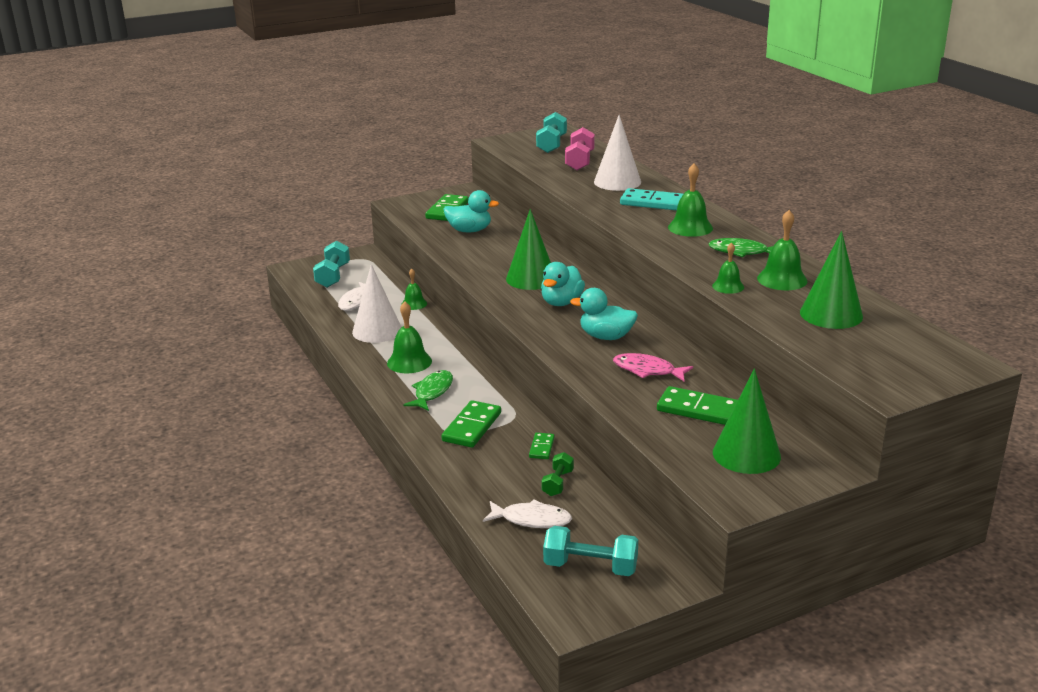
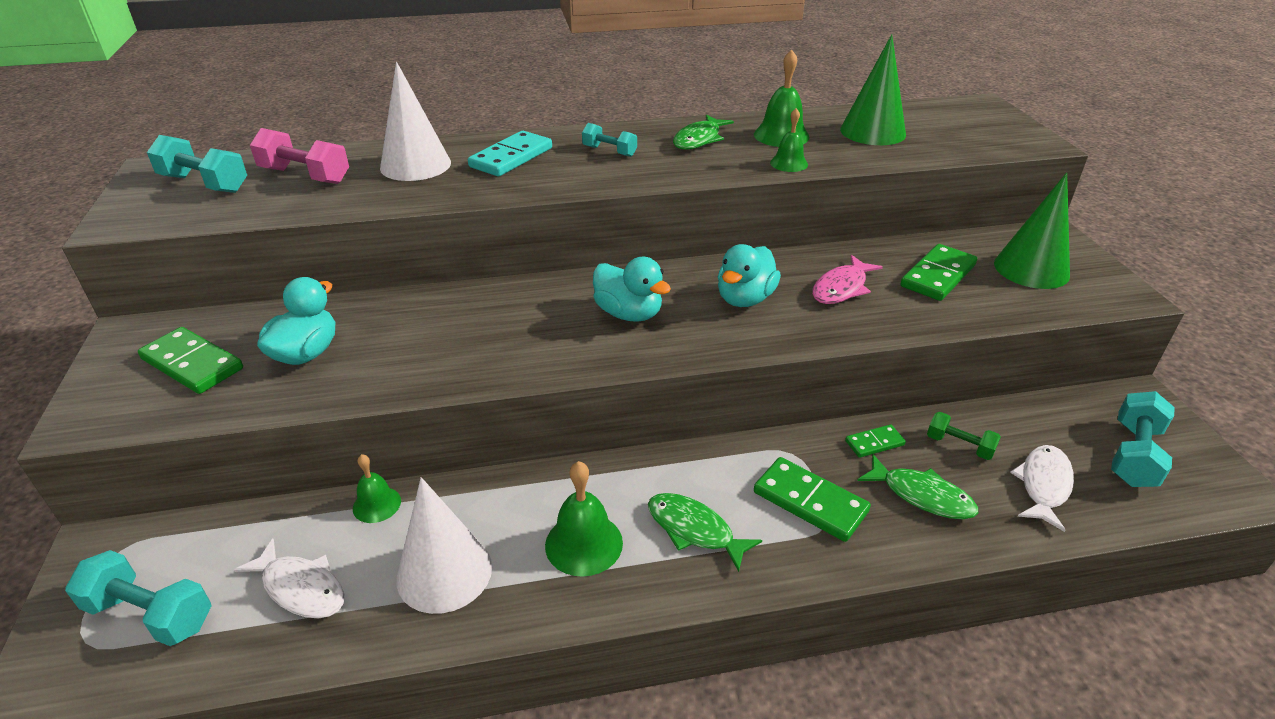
camera: 75 degrees left, 10 degrees up
(496, 468) = (922, 495): none -> green fish
(531, 278) = (535, 325): green cone -> none
(541, 447) = (874, 443): green domino -> green domino turned 45 degrees counterclockwise
(690, 227) = (609, 151): green bell -> turquoise dumbbell

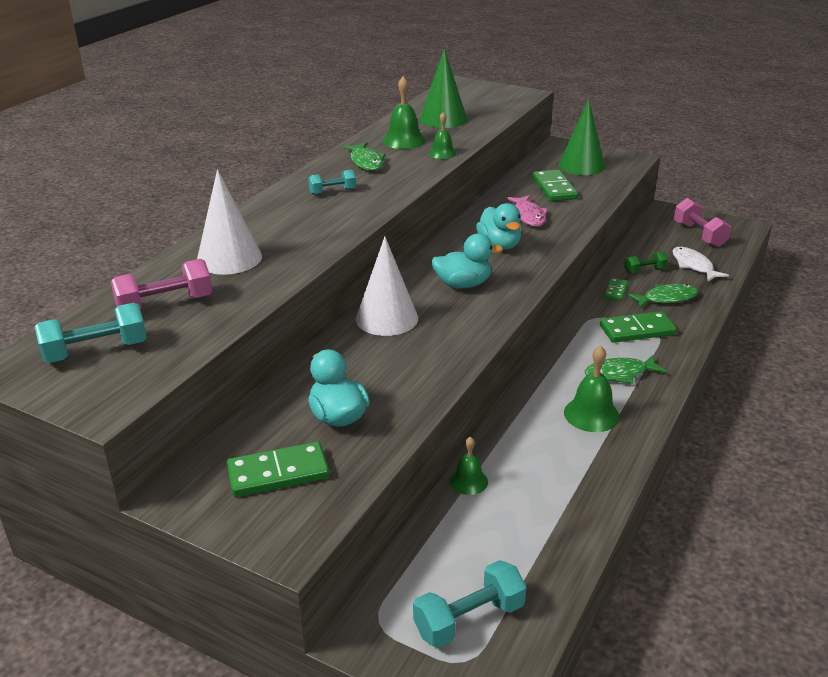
camera: 50 degrees left, 5 degrees down
(301, 588) = (515, 539): white fish -> none
(444, 572) = (562, 474): white cone -> white cone (387, 318)
(511, 157) = (282, 223): turquoise domino -> none
(1133, 455) = (699, 235): turquoise dumbbell -> pink dumbbell

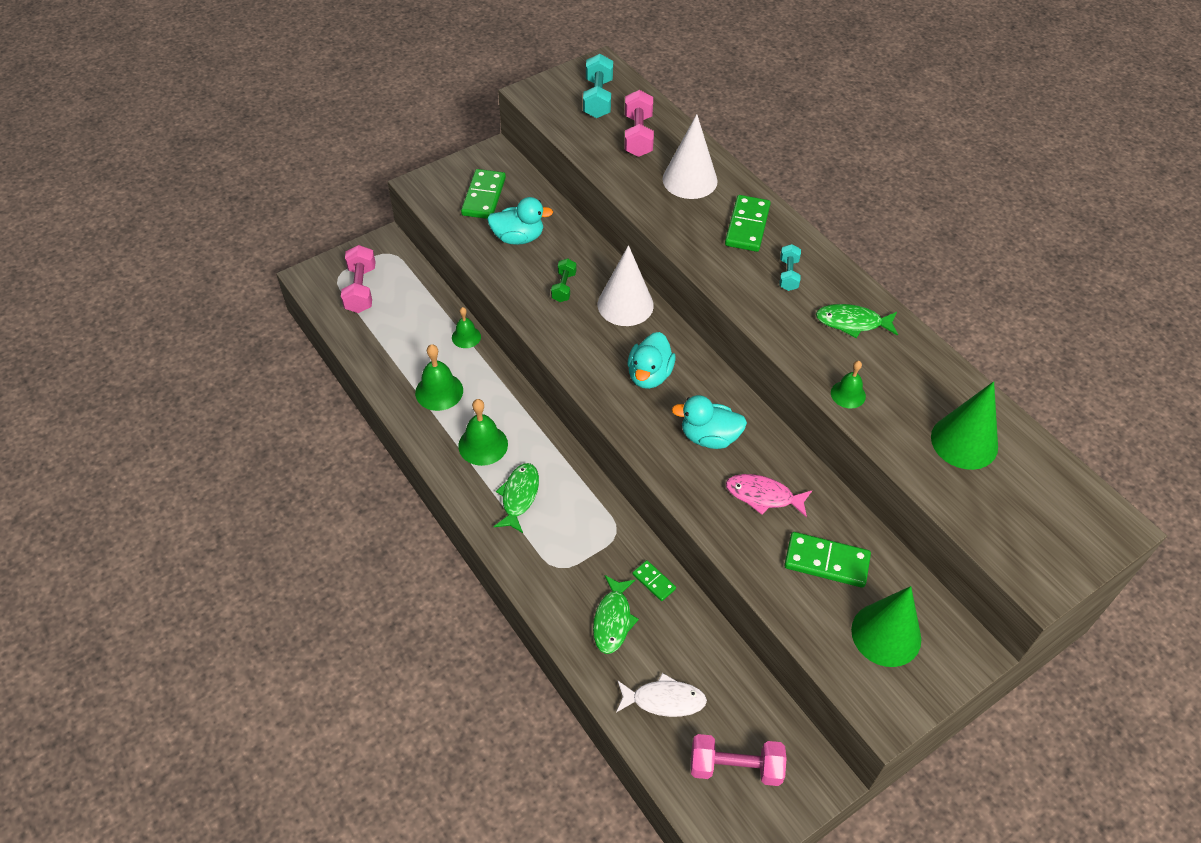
camera: 115 degrees right, 20 degrees up
(404, 140) = (903, 376): green bell -> green bell (439, 391)
(469, 619) = (360, 289): turquoise dumbbell -> pink dumbbell
(637, 330) = (573, 553): green domino -> green domino (747, 226)
(644, 270) = (680, 638): green dumbbell -> green dumbbell (563, 287)

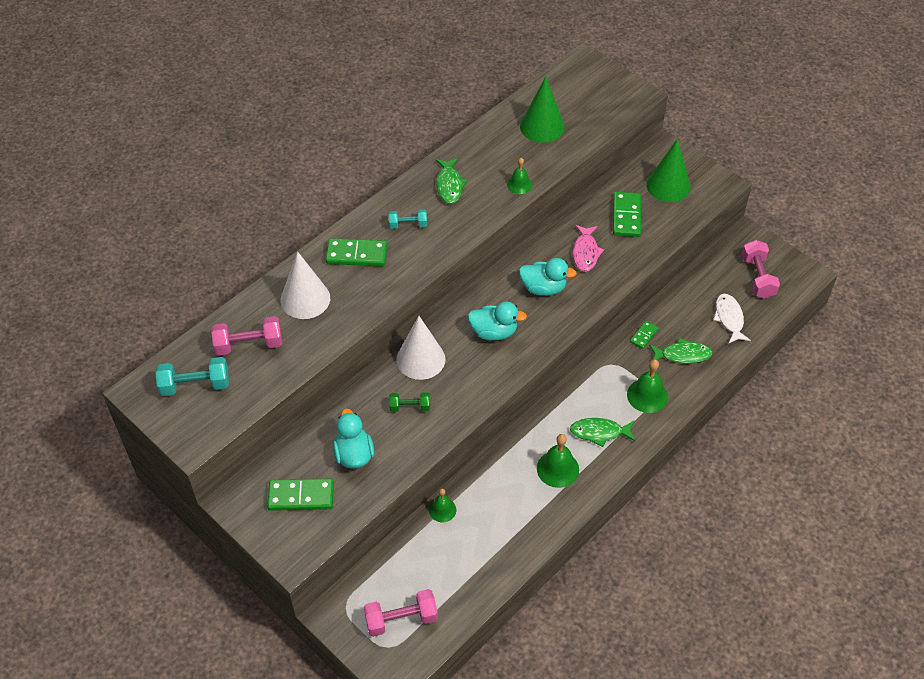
camera: 100 degrees left, 0 degrees up
(439, 391) = (510, 516): green bell -> green bell (647, 395)
(709, 437) = (543, 288): turquoise duck -> turquoise duck turned 75 degrees counterclockwise

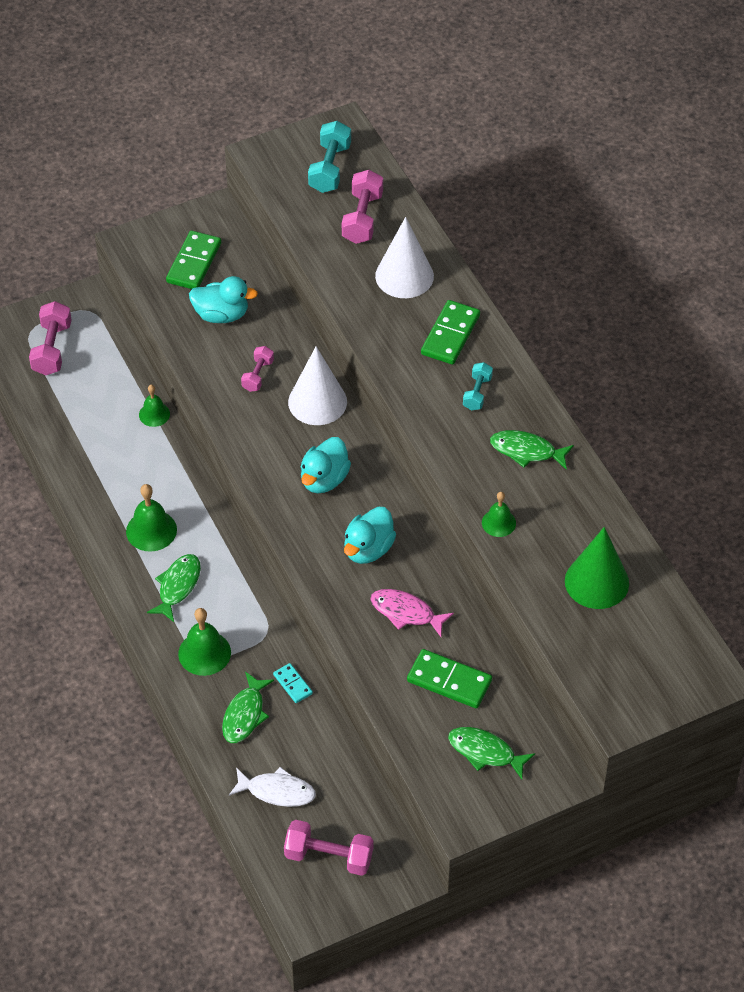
camera: 110 degrees right, 0 degrees up
(410, 407) = (258, 375): green dumbbell -> pink dumbbell
(644, 336) = (292, 684): green domino -> turquoise domino
(668, 185) = (485, 752): green cone -> green fish

